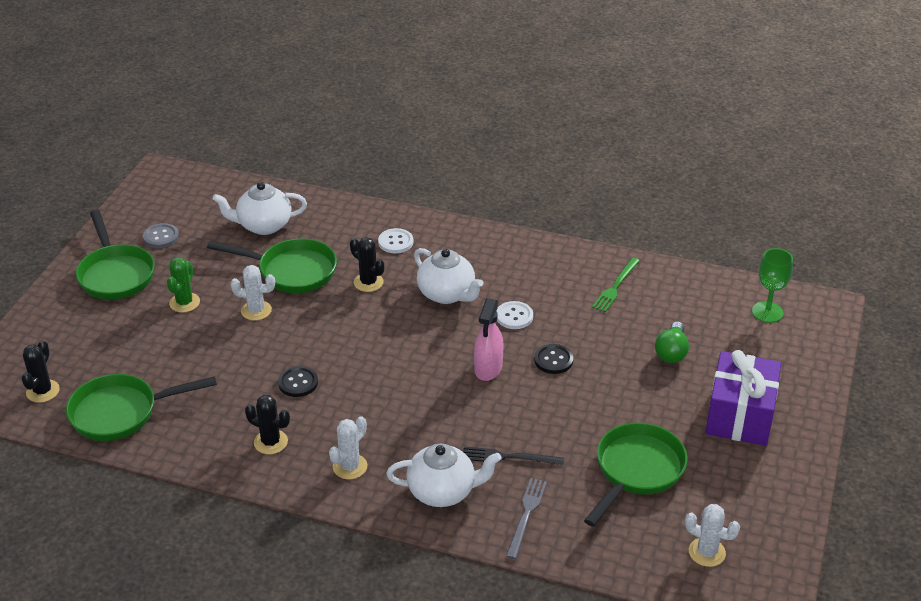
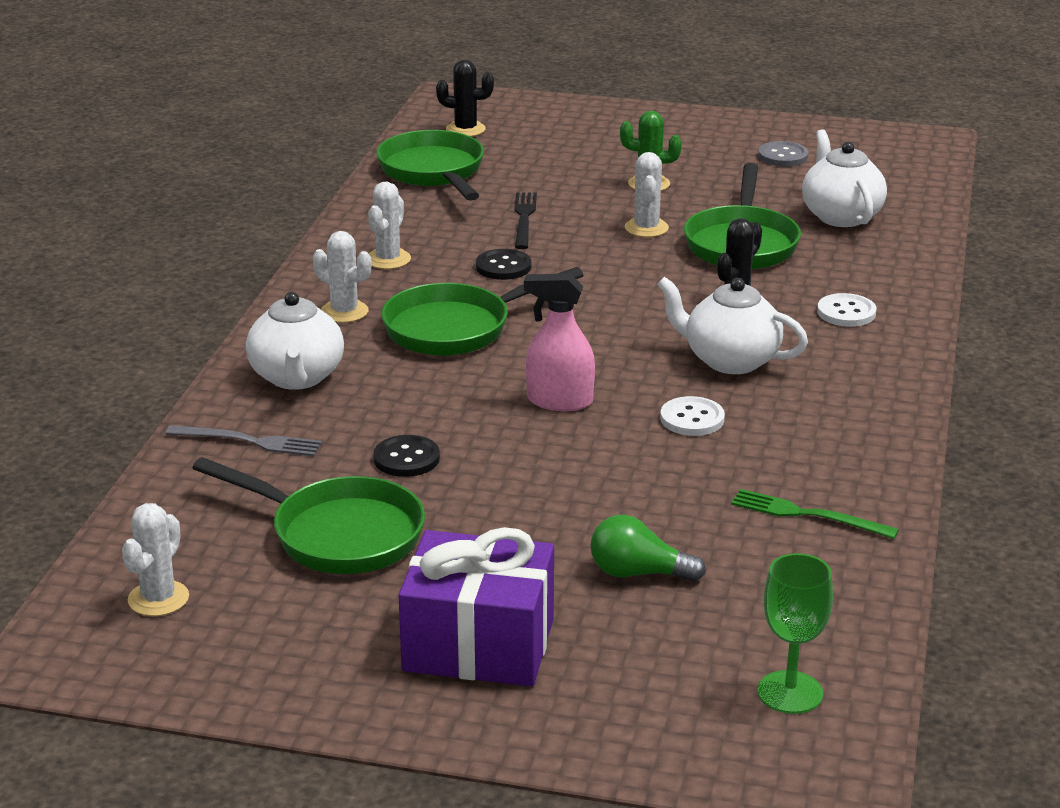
camera: 85 degrees right, 10 degrees down
(115, 274) = (693, 140): green pan -> green pan (456, 328)
(270, 442) = (388, 259): black cactus -> white cactus
(447, 294) = (729, 360): white teapot -> white teapot turned 75 degrees clockwise
(508, 457) = (365, 424): black fork -> black fork (524, 218)
(553, 360) = (590, 456): black button -> black button (406, 458)

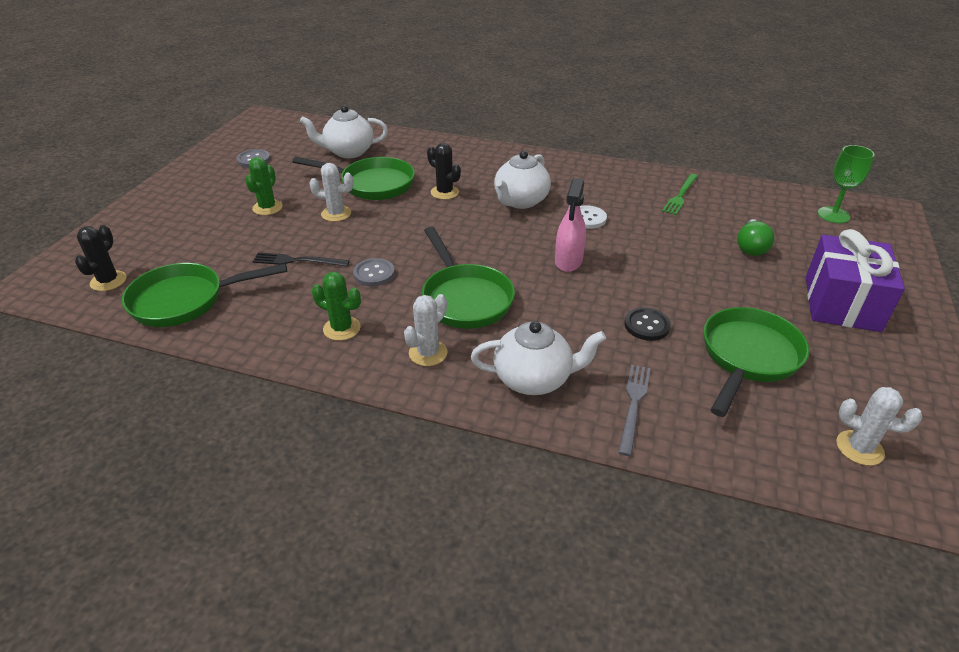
camera: 85 degrees left, 10 degrees up
(388, 259) = (342, 328): white cactus -> green cactus
(503, 267) = (374, 274): black button -> grey button
(846, 312) = (469, 163): white button -> none

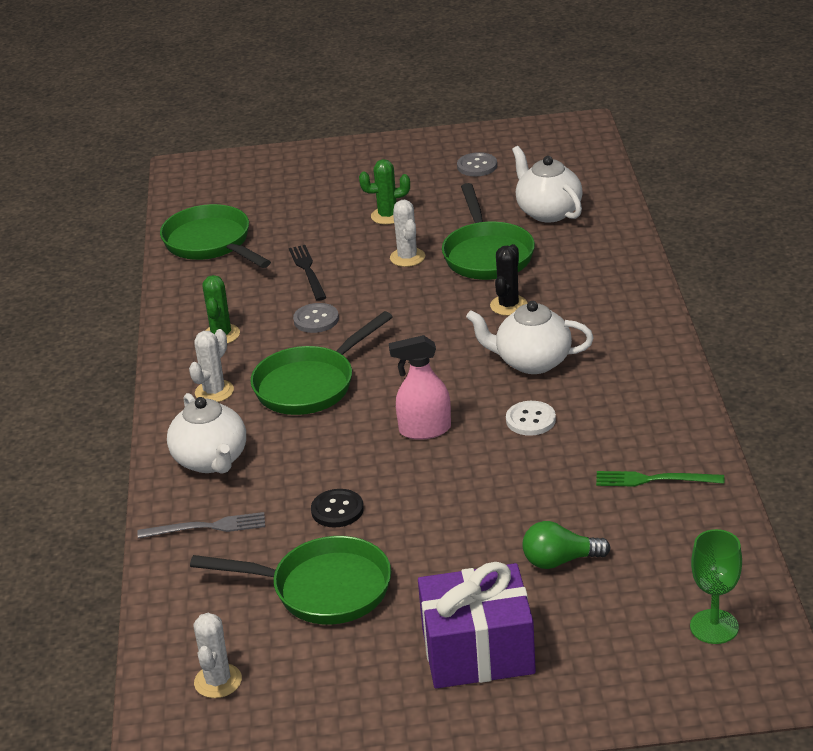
camera: 70 degrees right, 5 degrees down
(108, 281) = (214, 196): black cactus -> none
(428, 353) = (214, 391): white cactus -> white cactus turned 75 degrees counterclockwise

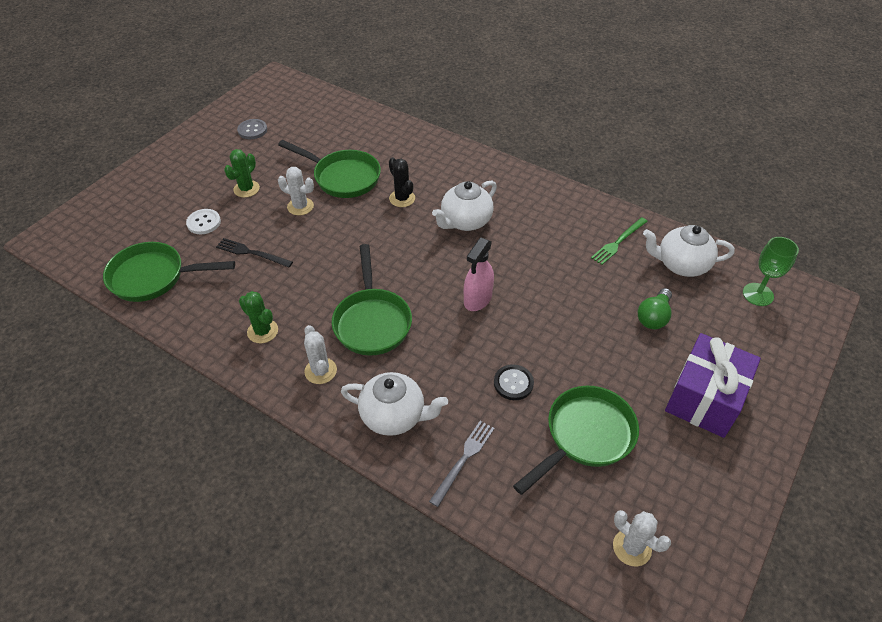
camera: 55 degrees left, 15 degrees up
(316, 320) = (308, 279): grey button -> none
(530, 420) = (517, 253): white button -> white button (204, 222)
(548, 212) = (336, 134): white teapot -> white teapot (681, 265)

